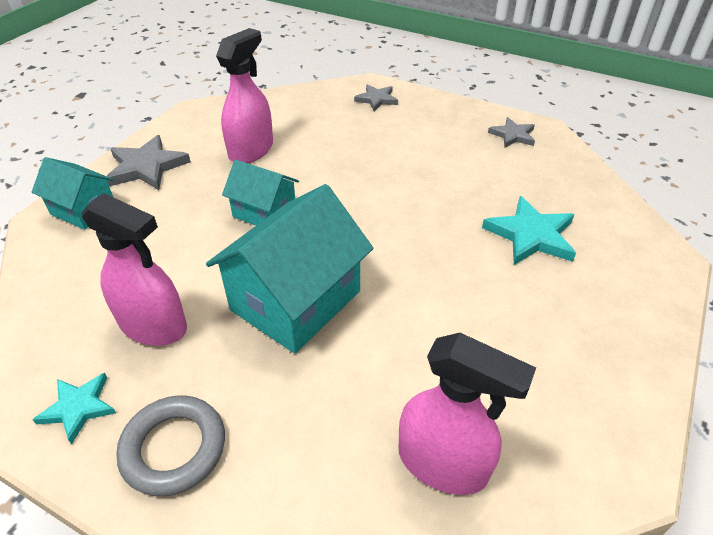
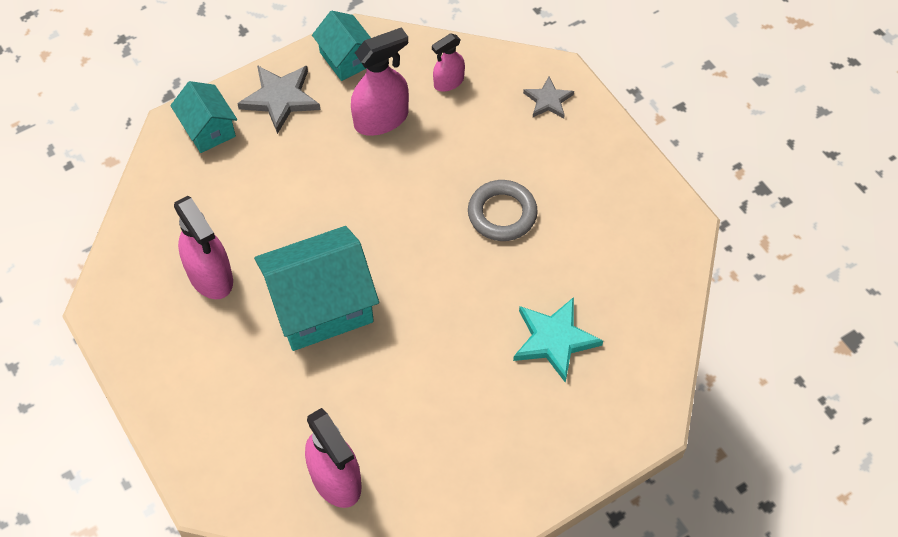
camera: 30 degrees right, 15 degrees up
(78, 407) = (136, 318): turquoise star -> none
(174, 448) = (180, 379): grey ring -> grey ring (502, 214)
(264, 212) = (349, 203): turquoise house -> turquoise house (346, 58)
(290, 113) = (448, 82): none -> pink spray bottle
(513, 135) = (645, 217): grey star -> none

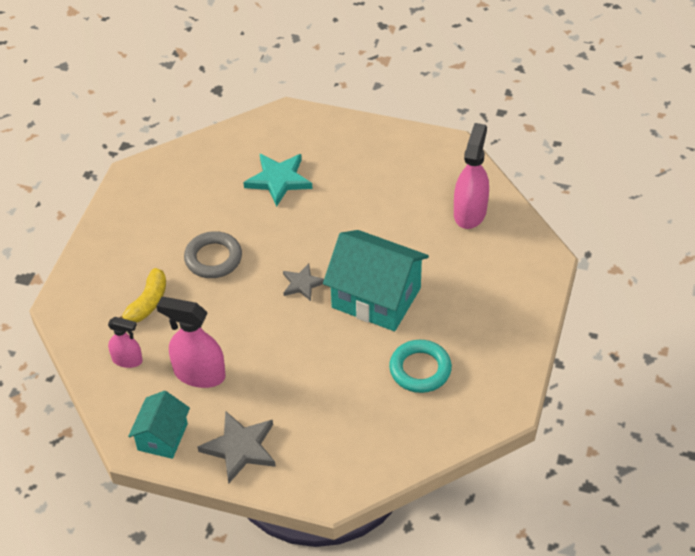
camera: 130 degrees left, 10 degrees down
(208, 129) = (311, 470): turquoise house -> none
(210, 276) = (420, 369): pink spray bottle -> turquoise ring
(498, 132) = (147, 303): none -> yellow banana
(548, 100) = (92, 295): grey star -> grey star (302, 284)

